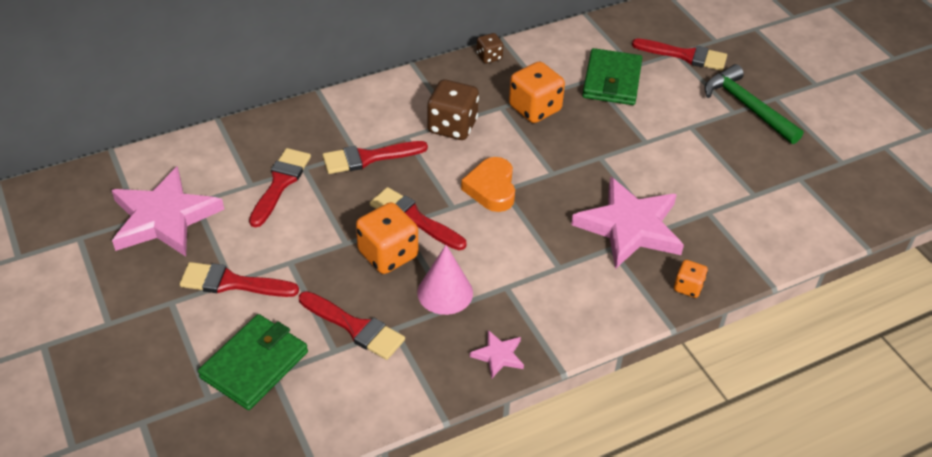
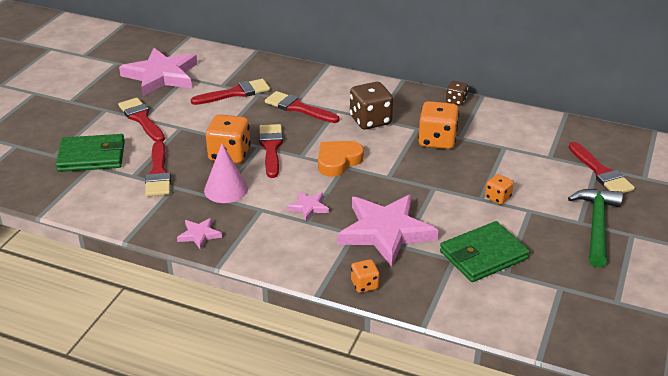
camera: 50 degrees right, 10 degrees down
(540, 253) = (308, 207): none -> pink star
(612, 80) = (517, 155): green wallet -> green wallet (483, 255)
(655, 131) = (497, 197): none -> orange dice

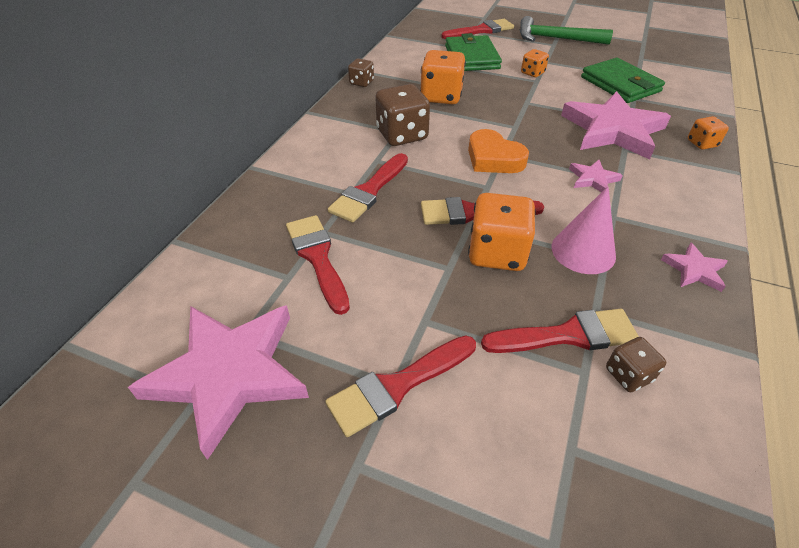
camera: 90 degrees left, 10 degrees up
(91, 156) = (542, 457): green wallet -> green wallet (471, 57)
(126, 190) = (628, 374): none -> brown dice

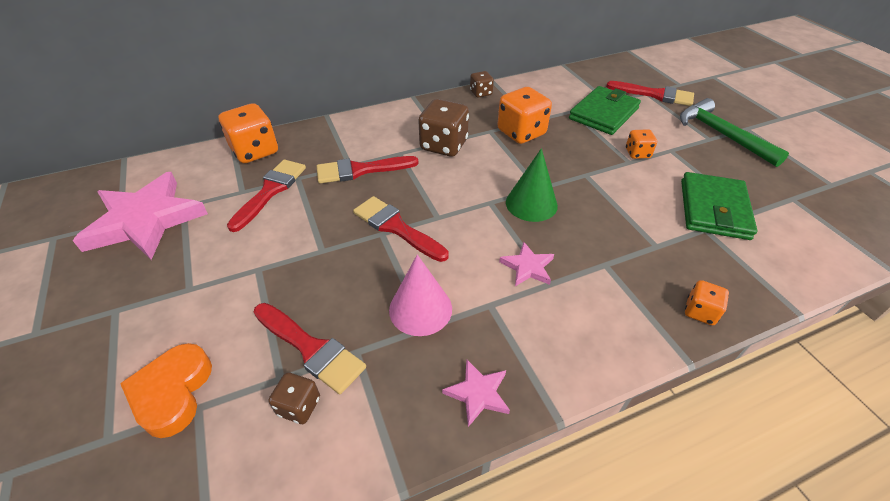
camera: 45 degrees right, 0 degrees up
(397, 386) = (189, 290): red brush -> none
(493, 158) = (478, 200): orange heart -> orange heart (172, 392)
(497, 253) = (363, 264): orange dice -> orange dice (255, 151)
(528, 139) = (531, 203): none -> green cone
(612, 130) = (624, 242): pink star -> none

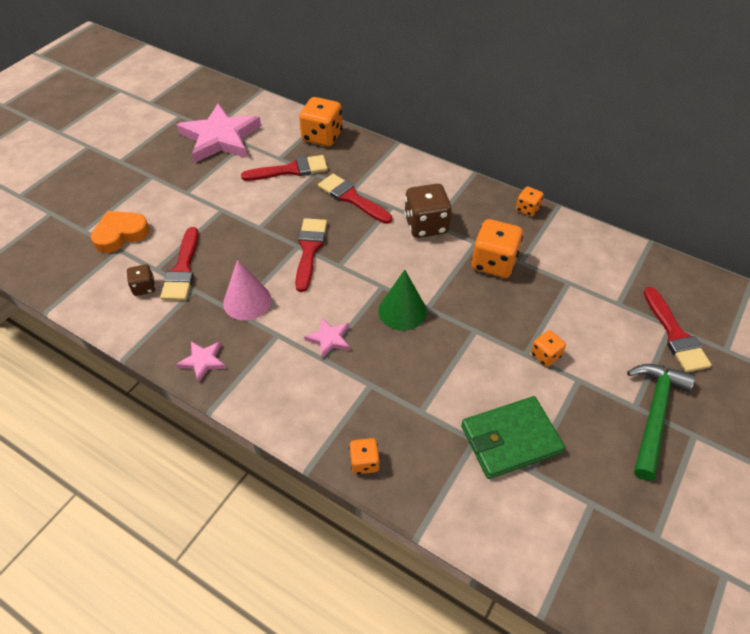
camera: 55 degrees right, 5 degrees up
(481, 93) = (527, 209): brown dice -> orange dice
(603, 114) = (589, 306): green wallet -> none

